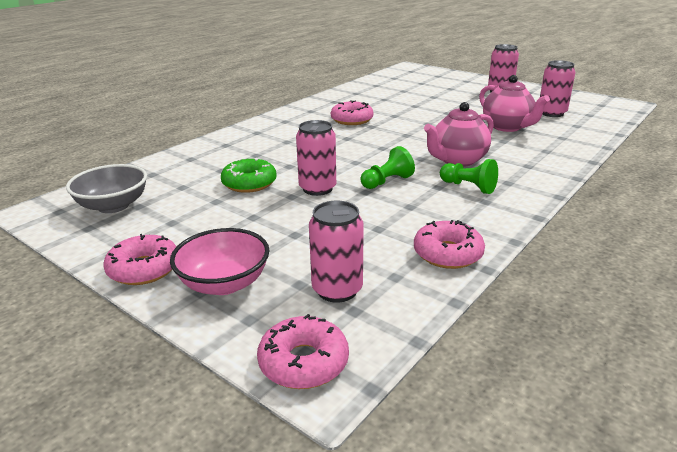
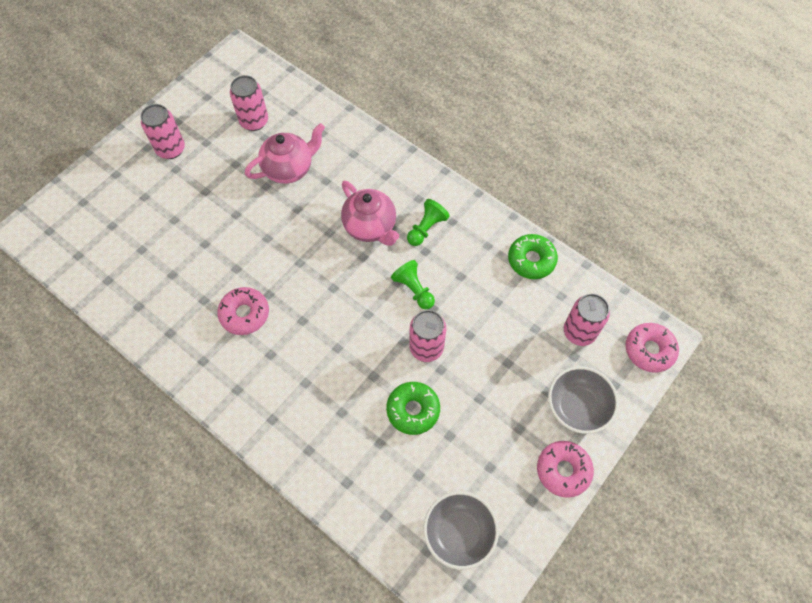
camera: 90 degrees left, 35 degrees up
(224, 283) = (577, 407): pink bowl -> grey bowl
(447, 253) = (531, 260): pink donut -> green donut

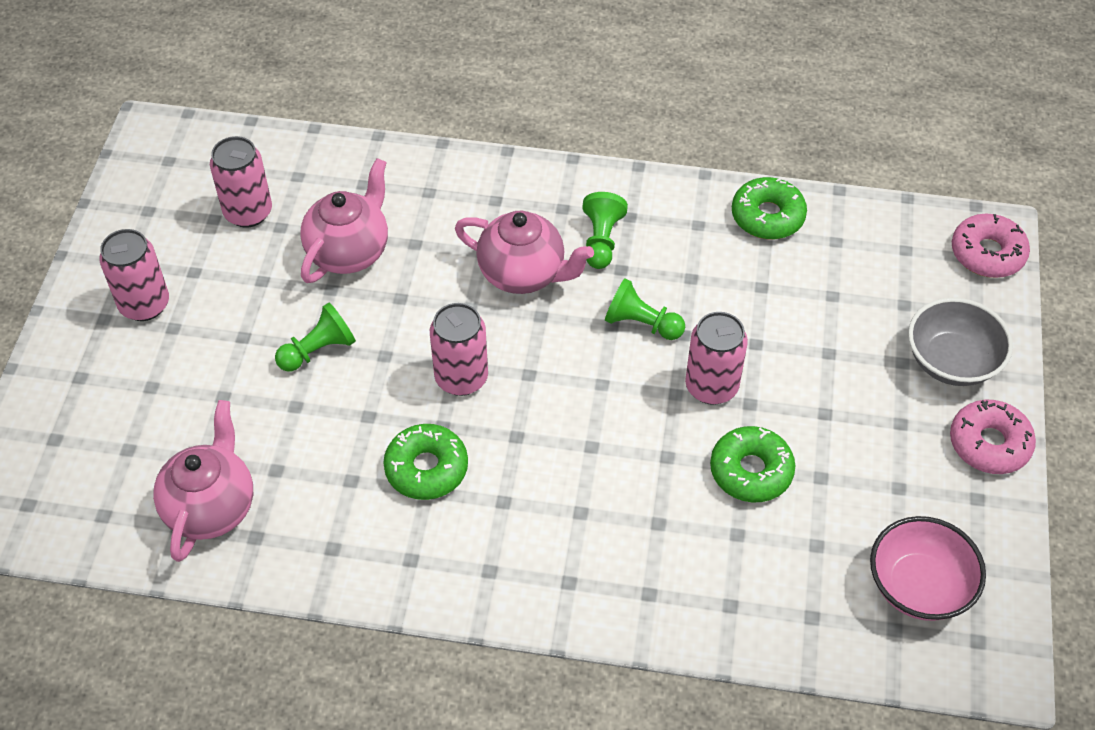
camera: 30 degrees left, 10 degrees down
(128, 278) = (211, 507): none -> pink teapot
(236, 218) = (318, 350): none -> green pawn
(244, 314) = (426, 468): pink donut -> green donut
(459, 533) = (919, 586): grey bowl -> pink bowl
(579, 332) = (889, 273): pink can -> pink can (461, 378)

